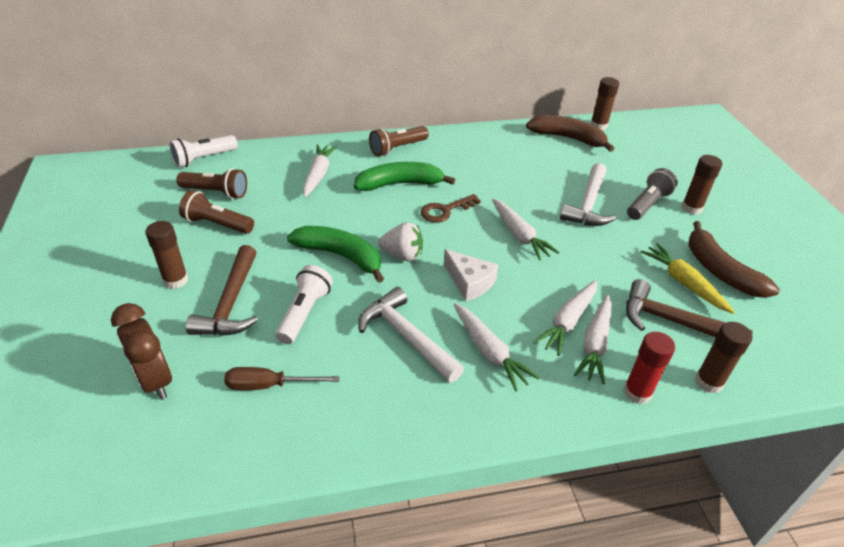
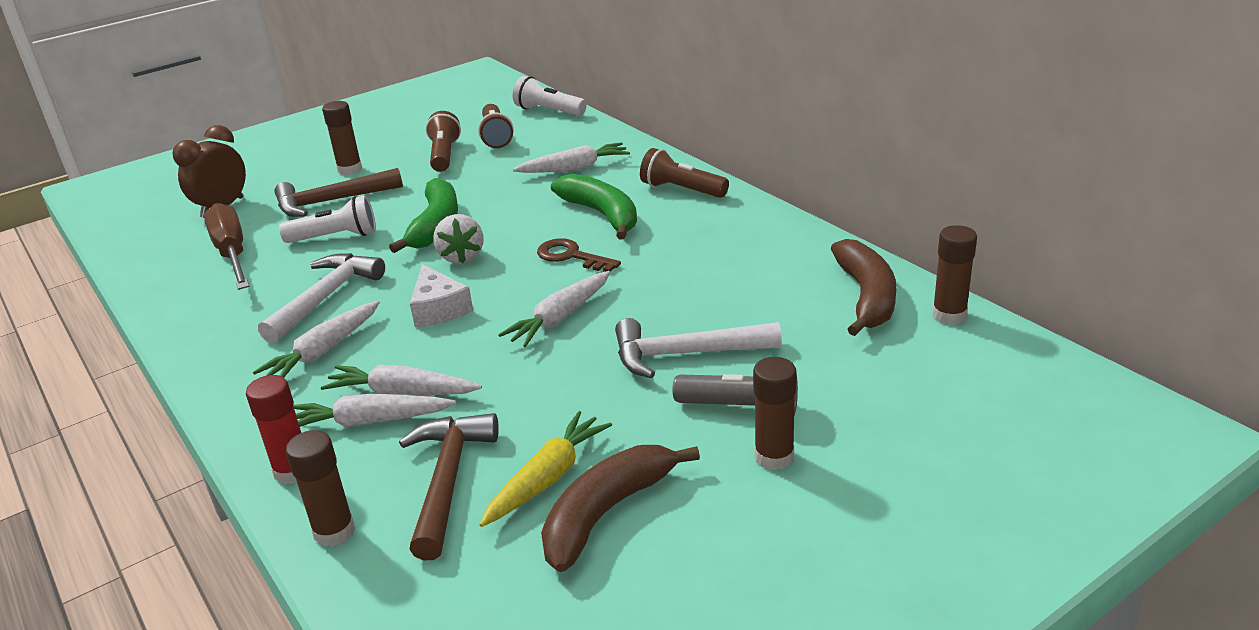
camera: 70 degrees right, 10 degrees down
(269, 385) = (232, 253): brown screwdriver -> brown screwdriver, size x1.55
(469, 282) = (438, 309): white cheese -> white cheese turned 45 degrees counterclockwise

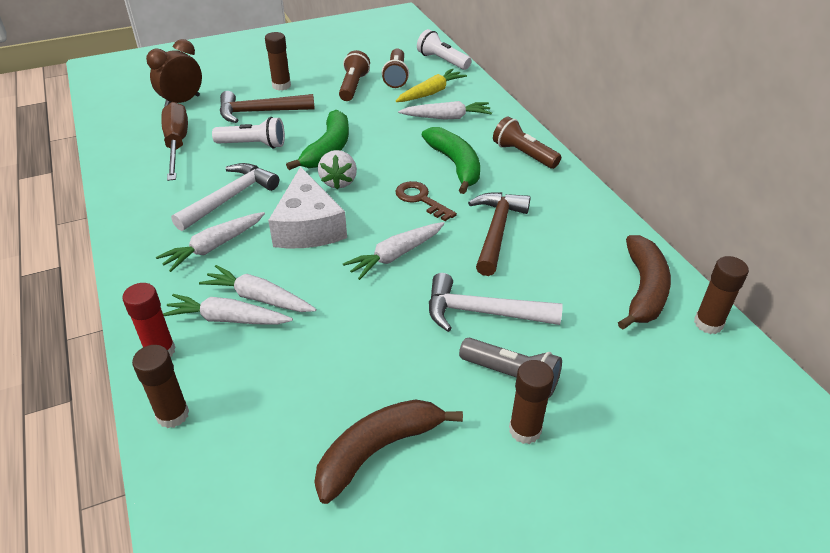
camera: 10 degrees right, 10 degrees up
(438, 309) = (308, 226): white cheese -> white cheese, size x1.56
(448, 481) = (268, 389): brown hammer -> brown hammer (496, 231)
(547, 478) = (342, 405): yellow carrot -> yellow carrot (431, 93)

